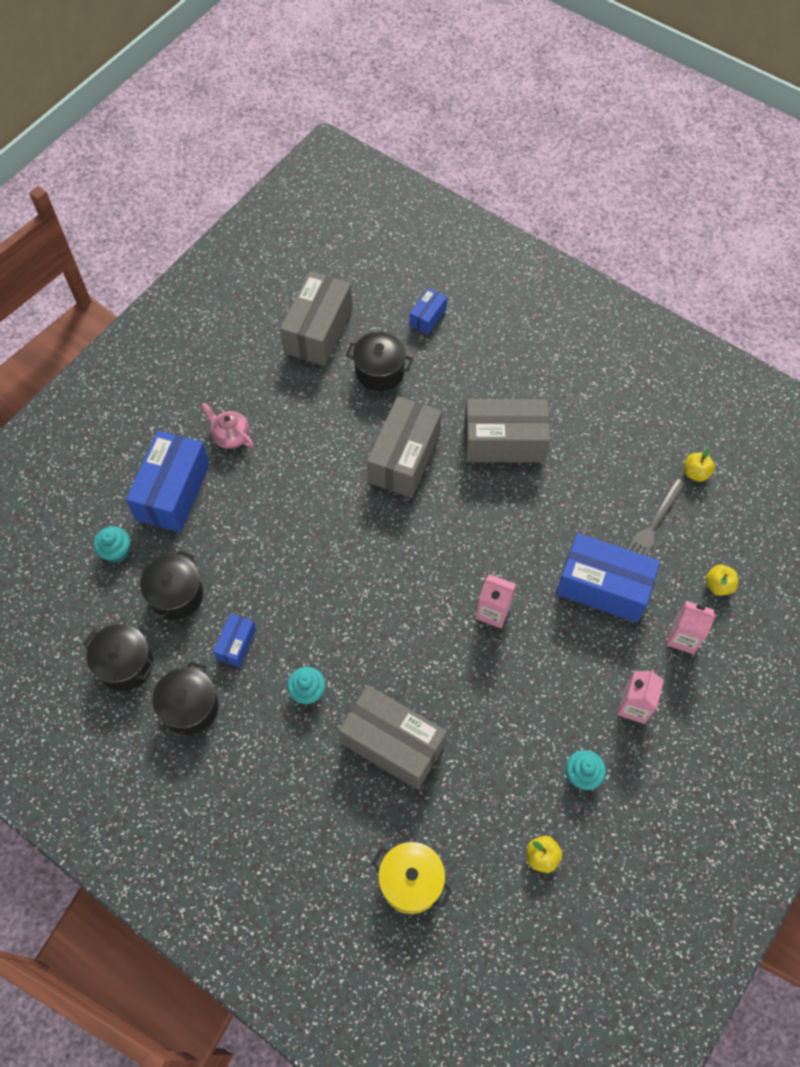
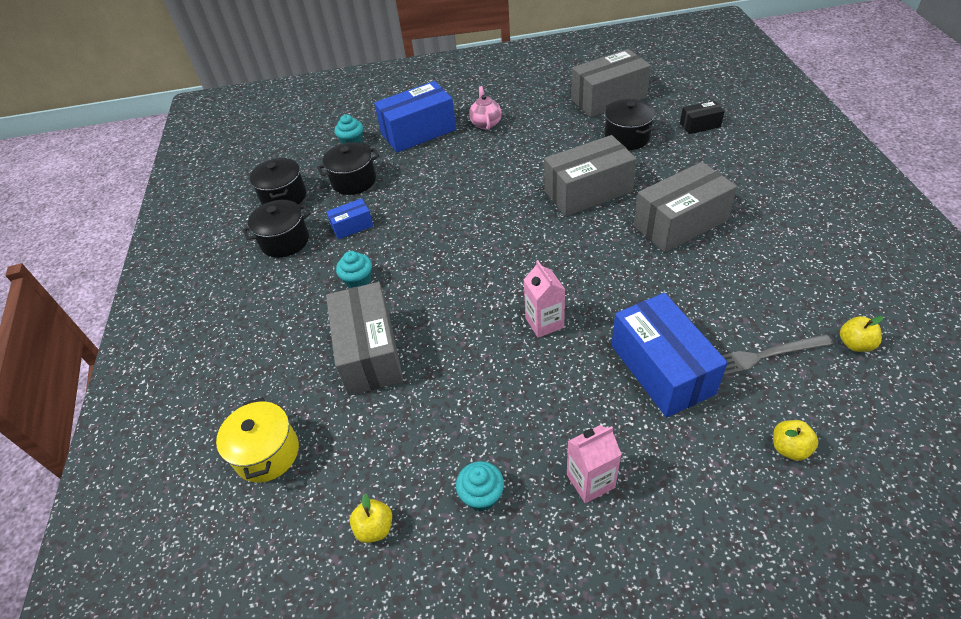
camera: 50 degrees right, 15 degrees down
(427, 317) = (700, 125): blue box -> black box
(504, 442) = (680, 223): grey box -> grey box turned 75 degrees counterclockwise
(683, 637) = (703, 463): pink carton -> none

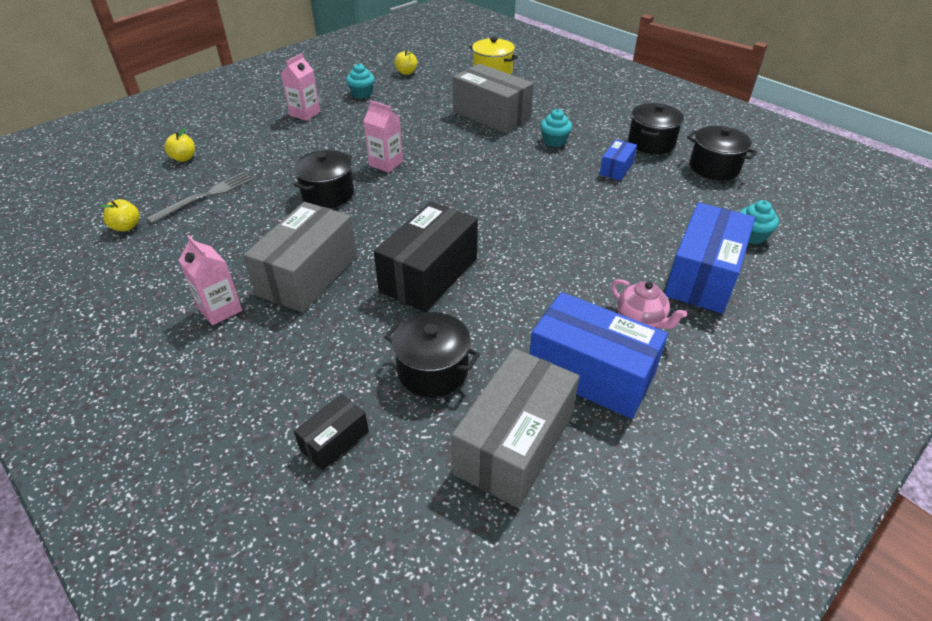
camera: 140 degrees right, 5 degrees down
(354, 181) = (678, 201): black pot -> black pot (328, 194)
(588, 191) = (429, 274): grey box -> black box
(661, 369) = (282, 167): blue box -> blue box (591, 373)
(758, 219) = (220, 309): none -> pink carton

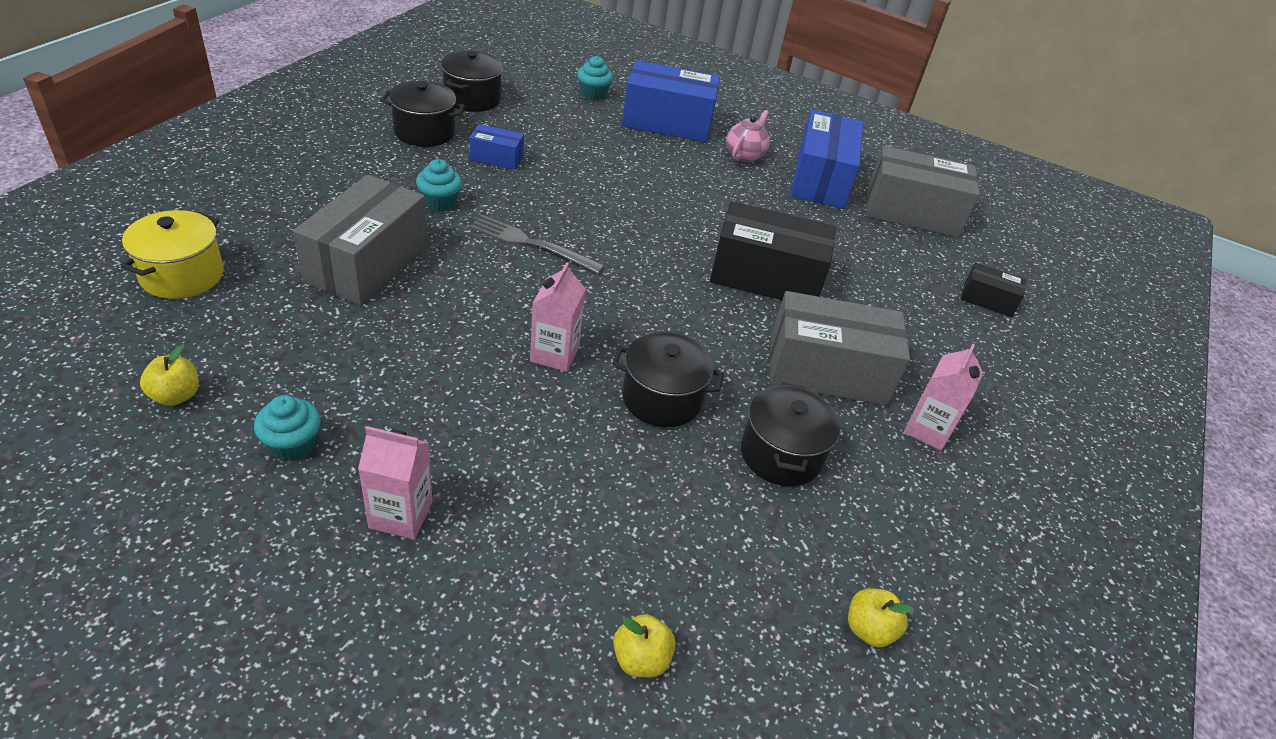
camera: 115 degrees left, 0 degrees up
(205, 196) = (738, 554): grey fork -> grey fork (532, 244)
(433, 370) = (881, 258): black pot -> black pot (781, 454)

